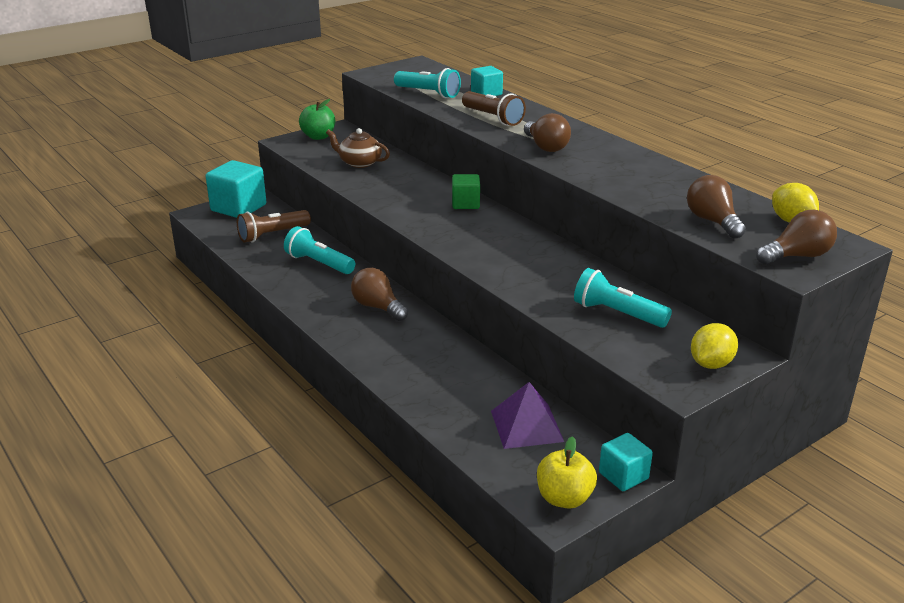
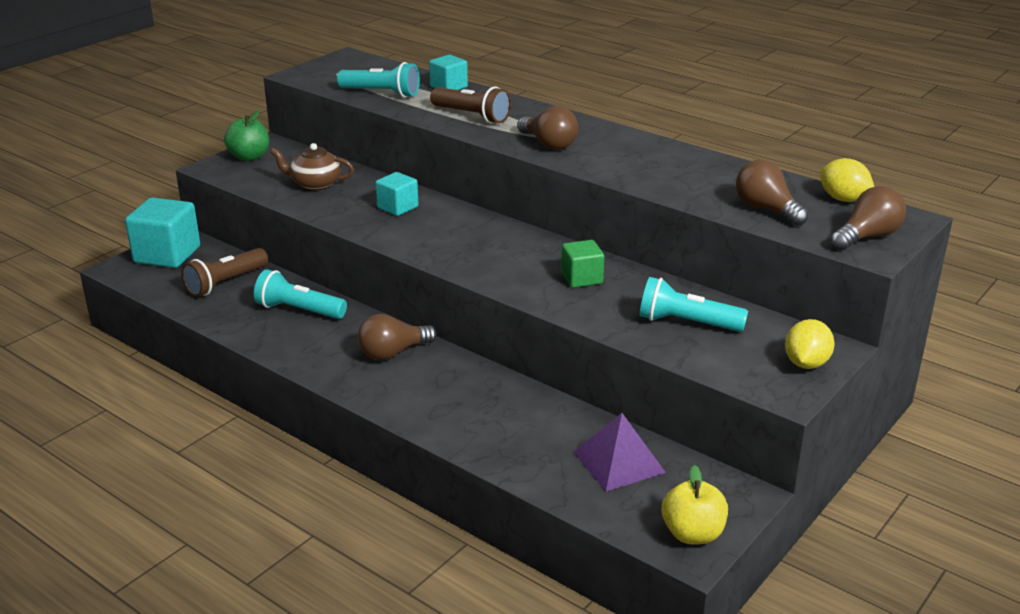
camera: 15 degrees left, 0 degrees up
(378, 307) = (393, 353): brown light bulb -> brown light bulb turned 60 degrees counterclockwise
(465, 204) = (463, 219): green cube -> green cube (581, 278)
(623, 476) = (742, 498): turquoise cube -> turquoise cube (397, 207)

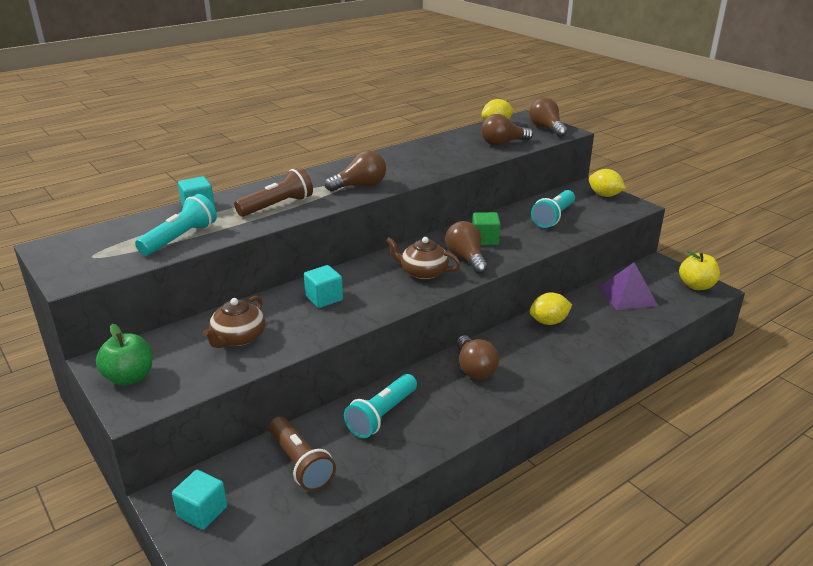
camera: 75 degrees left, 0 degrees up
(167, 255) = (202, 512): turquoise cube -> turquoise cube, size x0.58
(476, 250) = (423, 272): none -> brown teapot
(514, 396) = (549, 322): none -> yellow lemon
(523, 271) = (466, 258): none -> brown light bulb

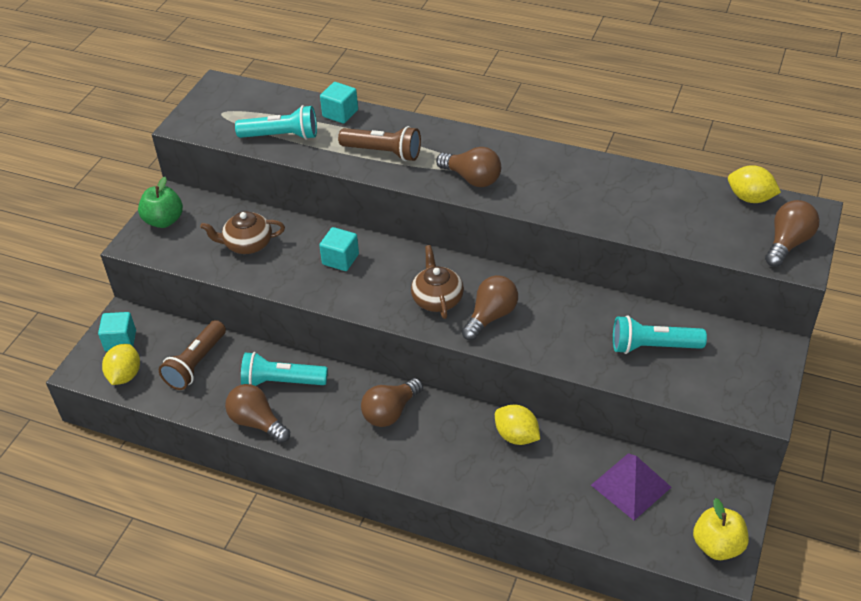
camera: 60 degrees right, 15 degrees up
(485, 240) = (544, 313): green cube -> none
(503, 143) = (694, 226): brown light bulb -> brown light bulb (257, 422)
(604, 195) = (764, 370): yellow lemon -> yellow lemon (125, 375)

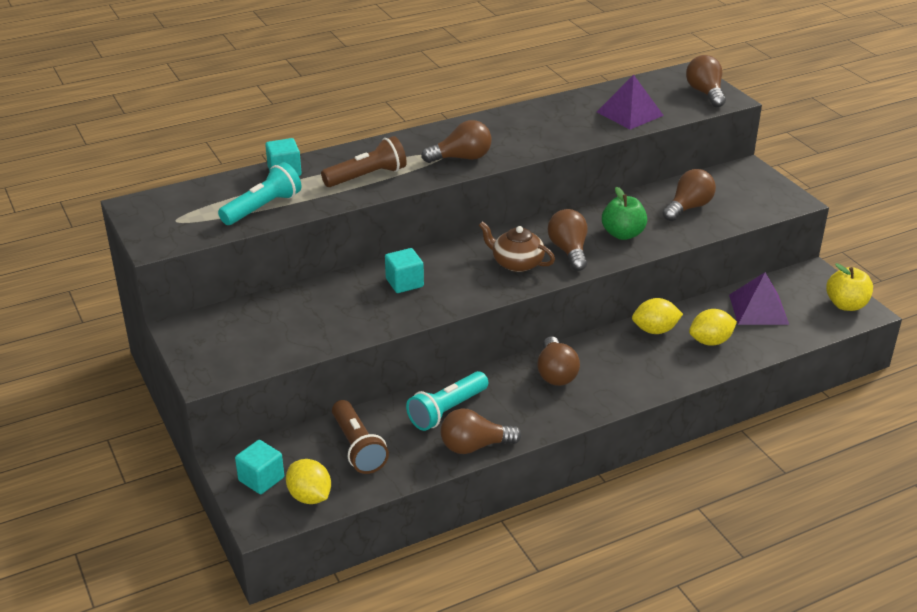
camera: 50 degrees left, 10 degrees down
(164, 221) = (204, 346): green apple -> green apple (623, 234)
(247, 244) = (311, 317): brown teapot -> none
(653, 347) = (688, 208): turquoise flashlight -> brown light bulb
(678, 221) = (629, 113): none -> purple pyramid
(750, 198) = (646, 82): yellow lemon -> yellow lemon (710, 341)

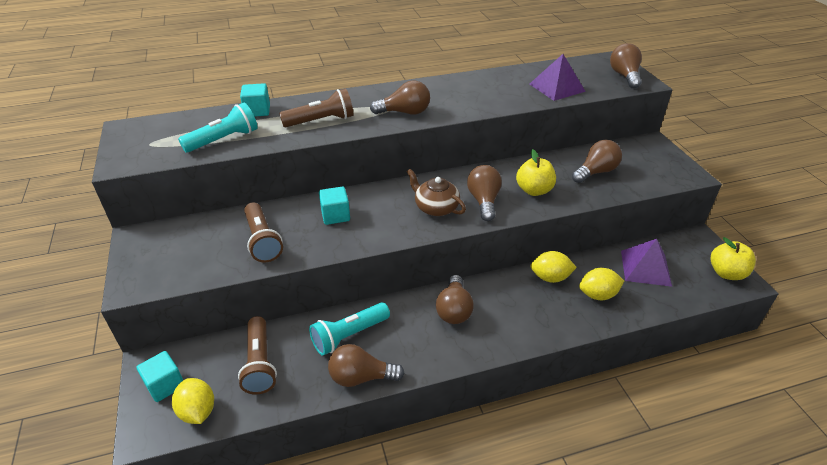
camera: 10 degrees right, 5 degrees up
(332, 317) = (262, 241): none -> brown flashlight
(623, 234) = (534, 190): green apple -> yellow apple

